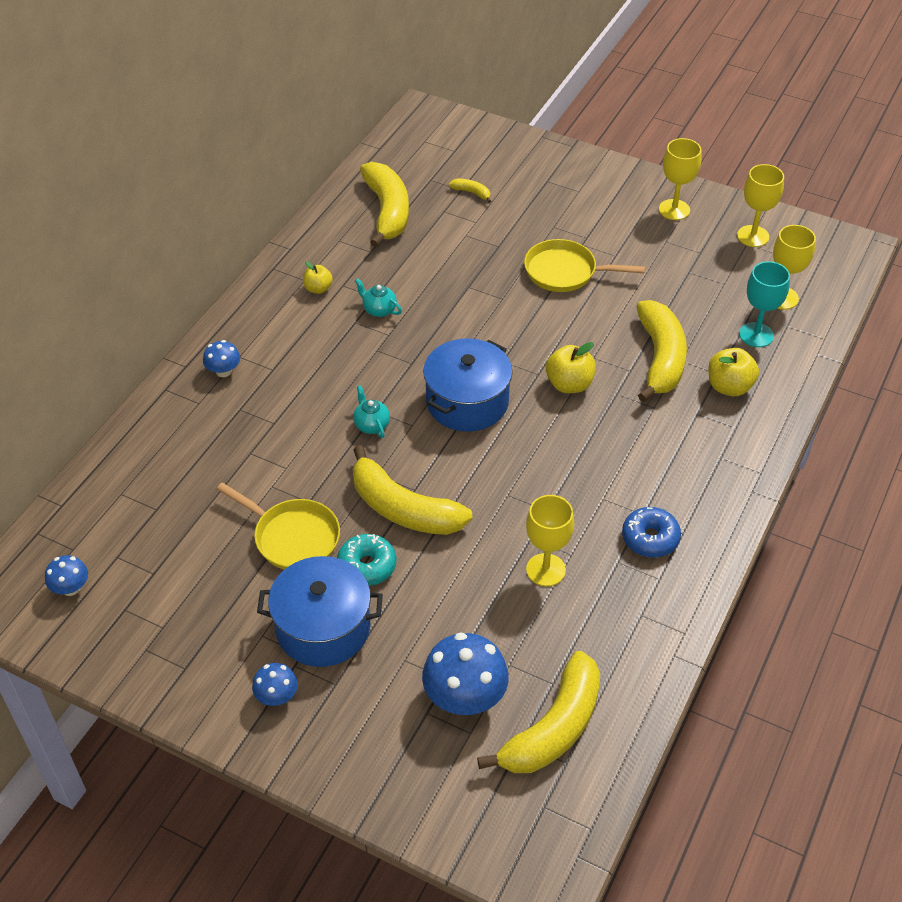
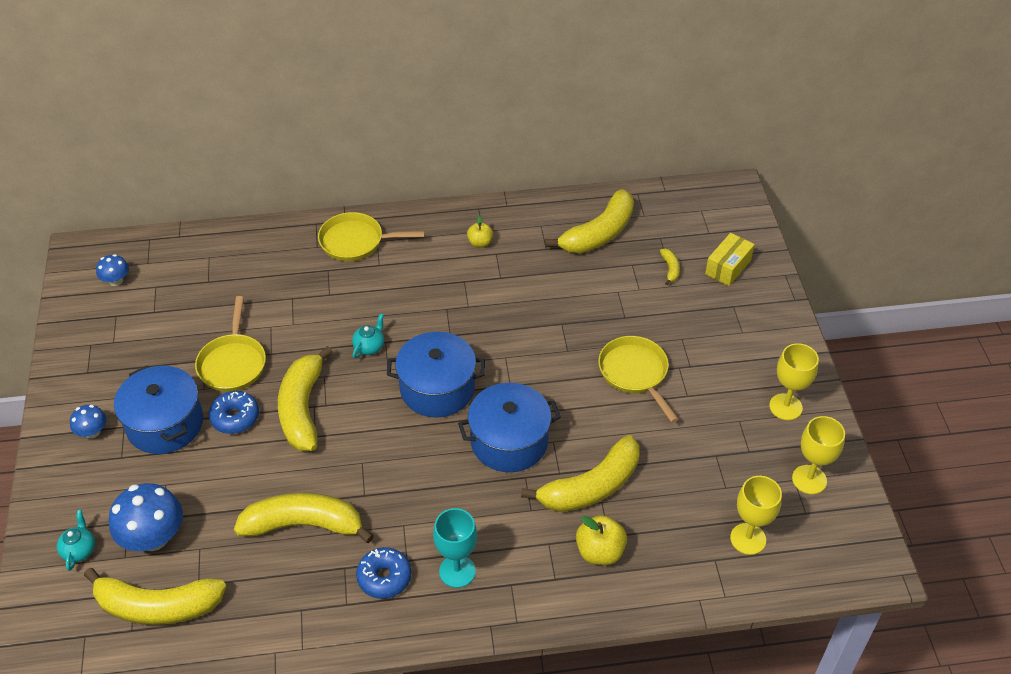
camera: 55 degrees right, 0 degrees up
(223, 371) = (356, 241): blue mushroom -> yellow pan
(367, 566) = (235, 417): turquoise donut -> blue donut
(379, 310) = (489, 287): turquoise teapot -> turquoise teapot (79, 550)
(503, 161) = (728, 267): none -> yellow box
(545, 570) = (304, 525): yellow goblet -> yellow banana
(569, 384) = (509, 441): yellow apple -> blue pot
(756, 335) = (682, 542): turquoise goblet -> turquoise goblet (457, 571)

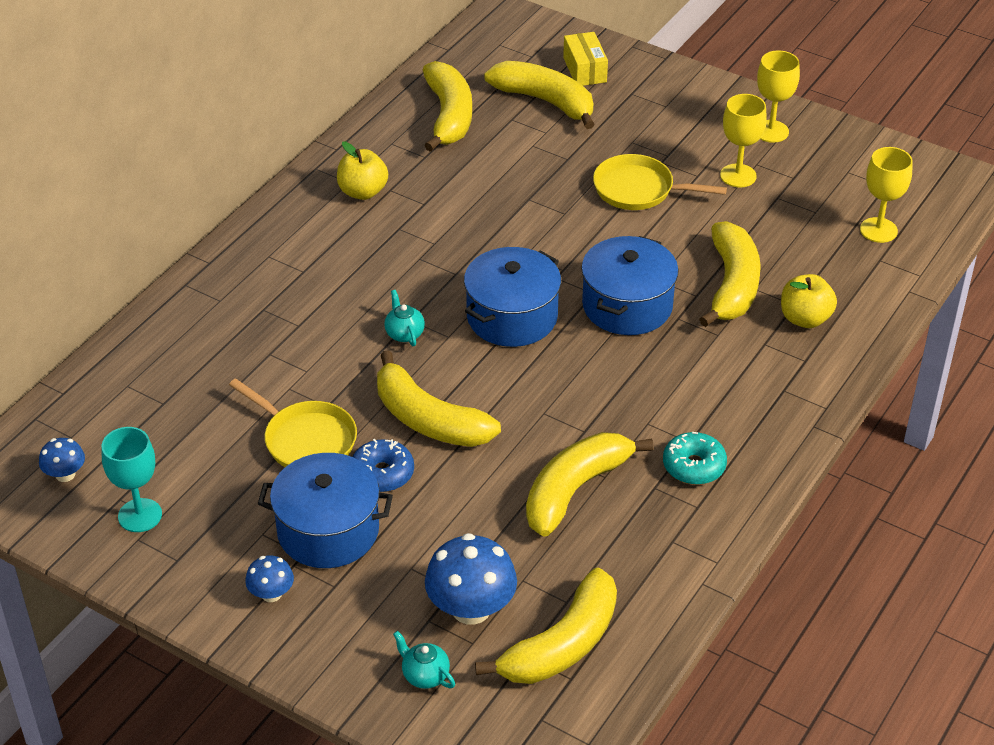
camera: 50 degrees left, 5 degrees down
(356, 241) = (250, 270): yellow pan -> none
(384, 577) = (694, 466): blue donut -> turquoise donut
(457, 571) = (735, 415): turquoise goblet -> turquoise goblet (140, 515)
(480, 243) = (363, 192): yellow apple -> yellow apple, size x1.58
(670, 269) = (545, 101): yellow banana -> yellow banana, size x2.41
(809, 479) = (856, 164): yellow goblet -> yellow goblet (738, 176)

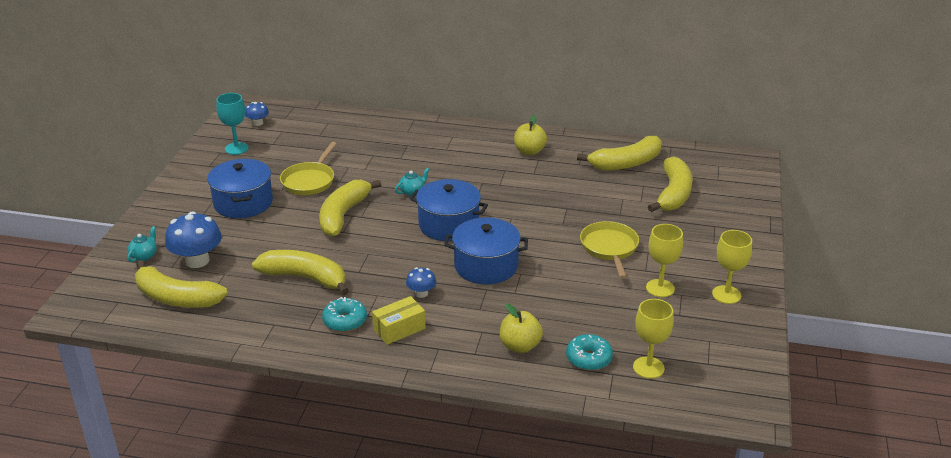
camera: 70 degrees right, 10 degrees down
(271, 594) = (192, 197): blue mushroom -> blue mushroom (421, 293)
(382, 473) = (293, 210): blue donut -> none
(584, 70) = (723, 202): yellow box -> yellow box (399, 329)
(732, 285) = (535, 306): yellow banana -> none
(847, 270) = (588, 358): none -> turquoise donut

